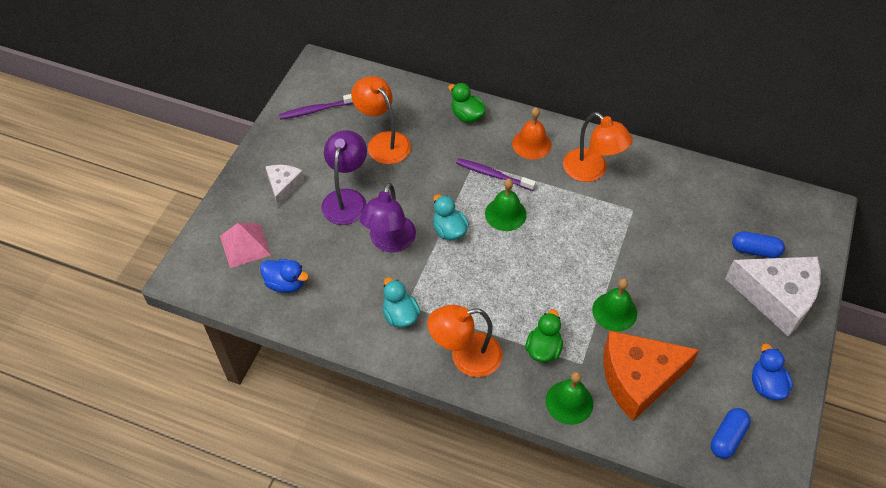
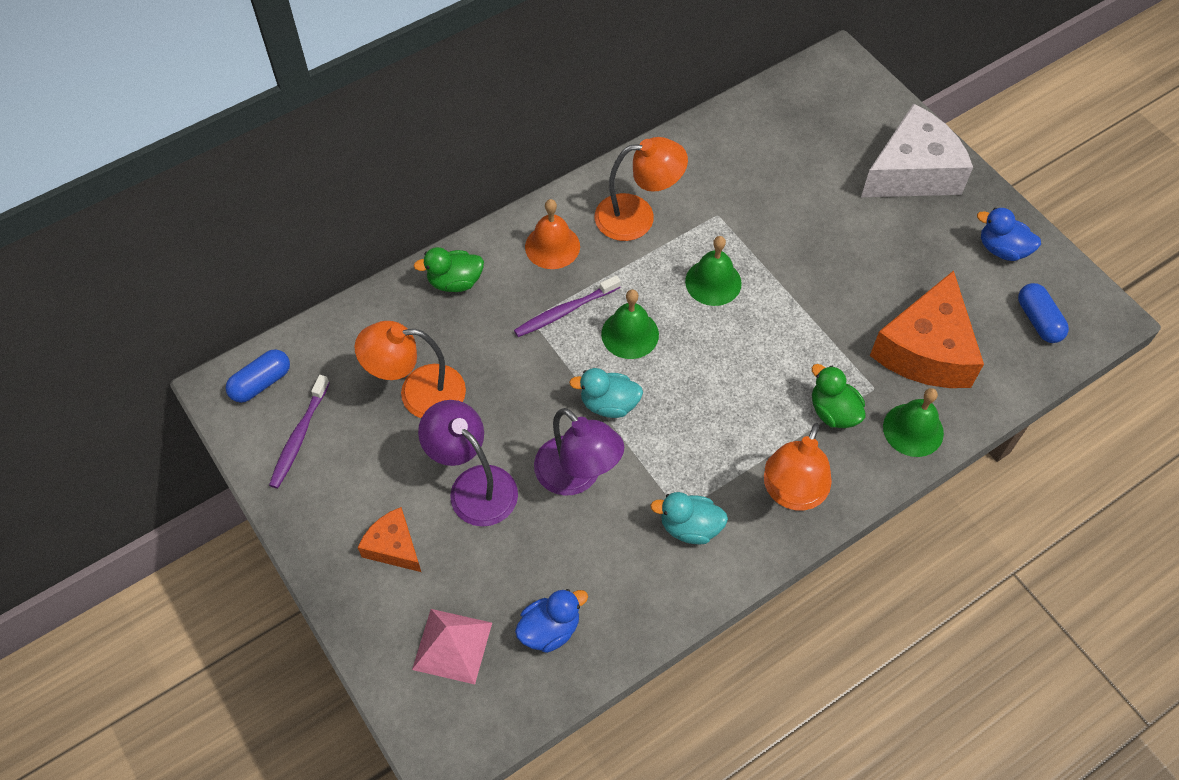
camera: 55 degrees left, 5 degrees up
(283, 186) = (394, 546): white cheese -> orange cheese
(614, 311) = (832, 317): green bell -> green bell (713, 282)
(755, 250) = (846, 150): blue capsule -> blue capsule (261, 383)

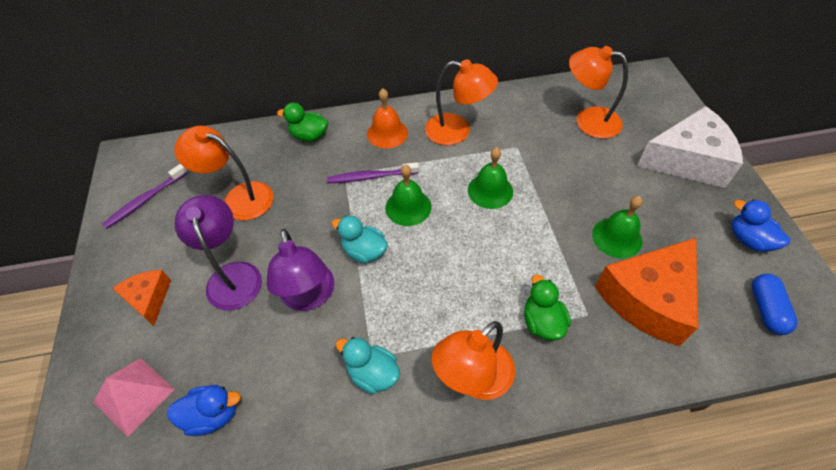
camera: 25 degrees right, 5 degrees down
(261, 383) = (149, 159): blue capsule -> none
(785, 152) = (588, 120): none -> orange lamp
(913, 429) = (609, 364): green bell -> green bell (617, 237)

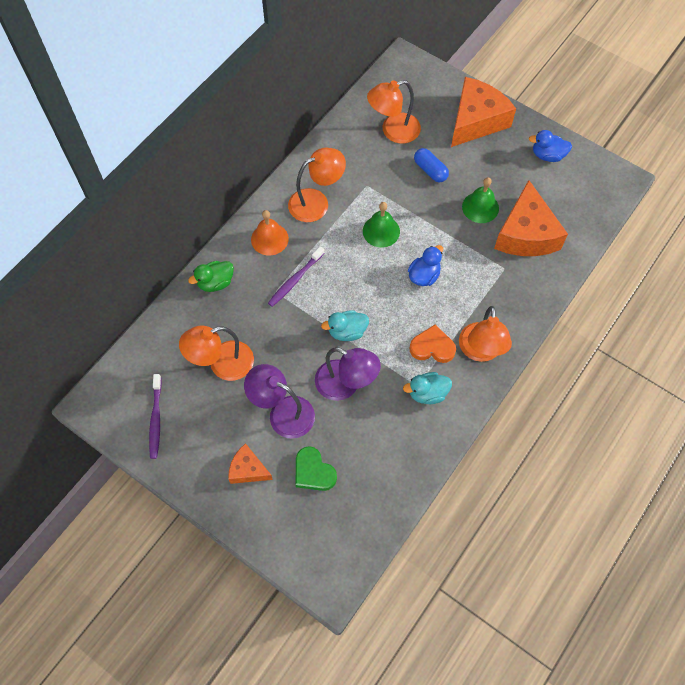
camera: 45 degrees left, 10 degrees up
(134, 395) = (311, 519): pink pyramid -> none
(190, 352) = (313, 472): none -> green heart
(213, 415) = (367, 487): blue duck -> blue duck (424, 276)
(408, 207) = (342, 282): green bell -> none
(427, 331) = (432, 347): none -> orange heart
(542, 322) = (485, 291): green duck -> none
(687, 160) = (476, 121): white cheese -> orange cheese
(766, 309) = (584, 194): blue capsule -> blue capsule (430, 170)

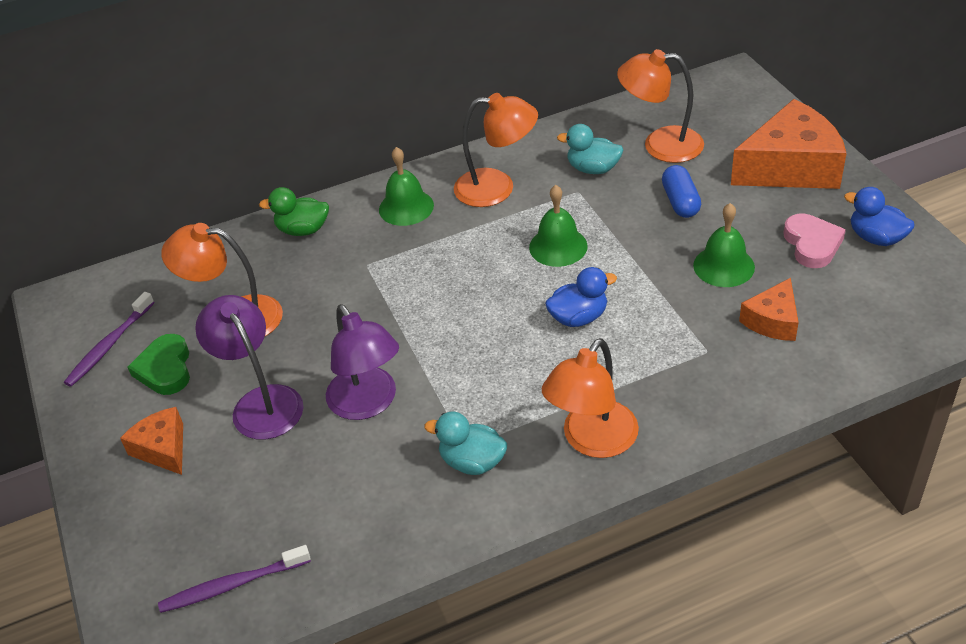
camera: 35 degrees right, 20 degrees down
(269, 239) = (406, 207): orange bell -> green bell
(295, 279) = (402, 261): purple toothbrush -> purple toothbrush (233, 585)
(313, 472) = (240, 490): green heart -> green heart (165, 369)
(347, 331) = (420, 343): turquoise duck -> turquoise duck (593, 169)
(432, 347) = (524, 407): orange heart -> none
(517, 173) = (812, 244): none -> pink heart
(526, 234) = (772, 321): orange cheese -> orange cheese, size x0.52

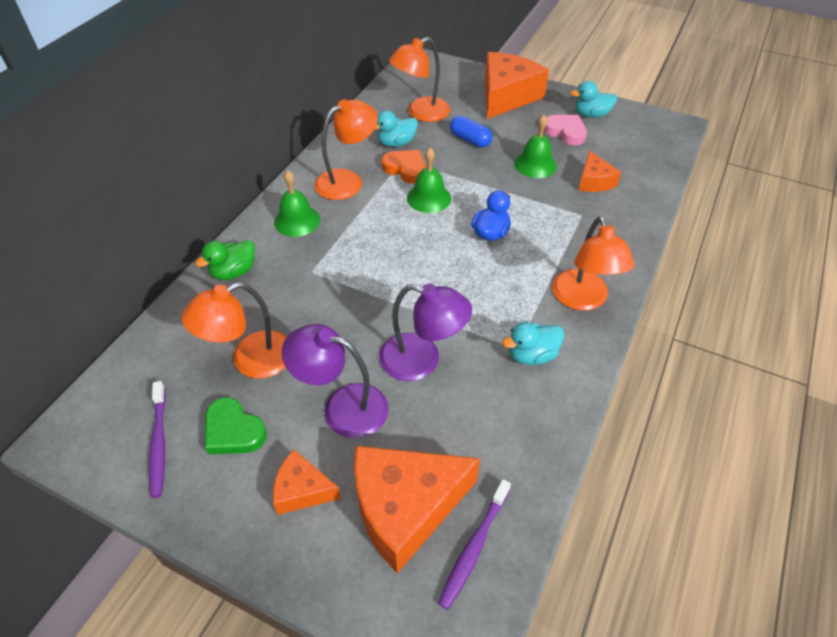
camera: 45 degrees left, 5 degrees up
(218, 516) = (405, 507): none -> orange cheese
(570, 203) = (406, 169): none -> orange heart
(876, 238) = (591, 115): blue duck -> turquoise duck

